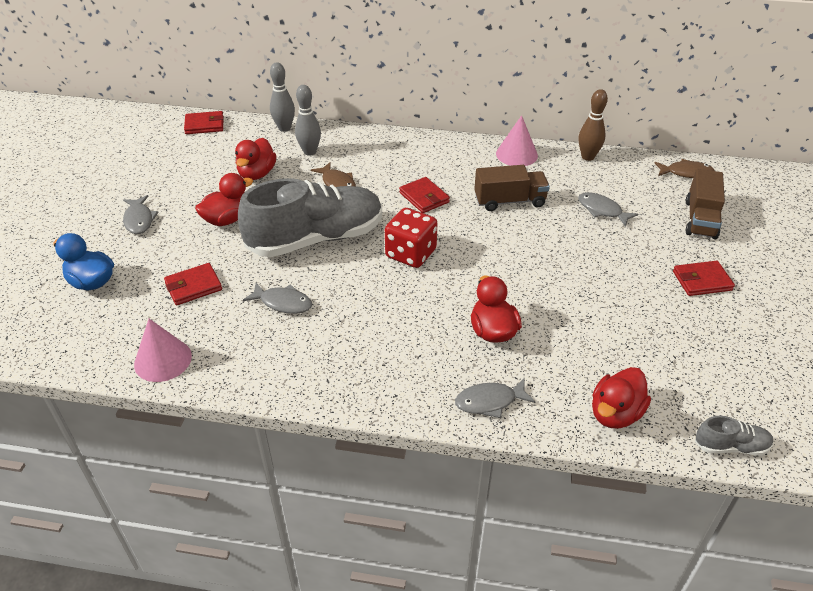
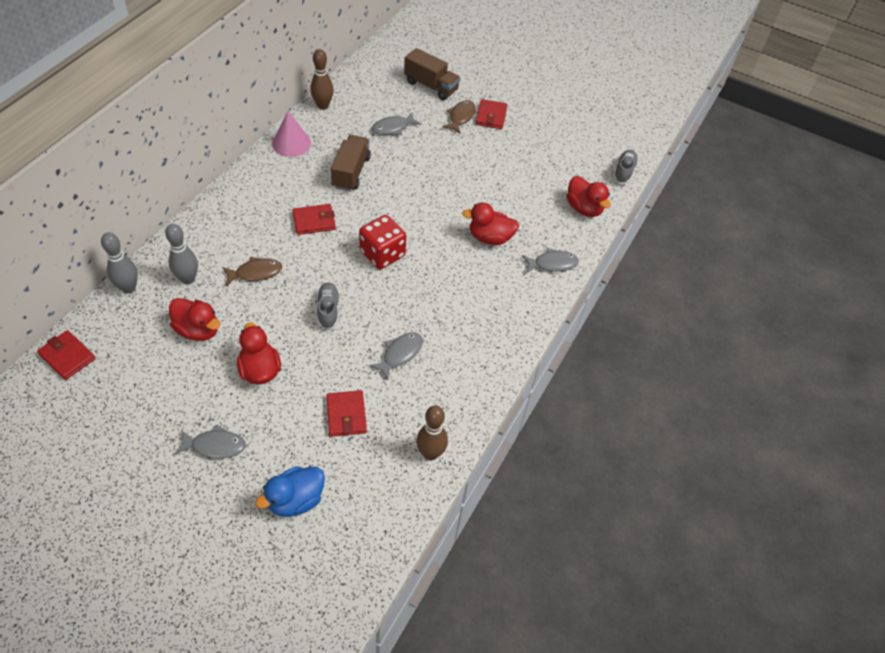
camera: 75 degrees left, 10 degrees up
(163, 360) = (430, 453): pink cone -> brown bowling pin
(204, 125) = (67, 356): red wallet -> red wallet turned 60 degrees counterclockwise
(316, 239) = (328, 310): grey shoe -> grey shoe, size x0.41
(489, 402) = (552, 264): grey fish -> grey fish turned 105 degrees counterclockwise
(686, 173) = (376, 66): brown fish -> brown fish (461, 117)

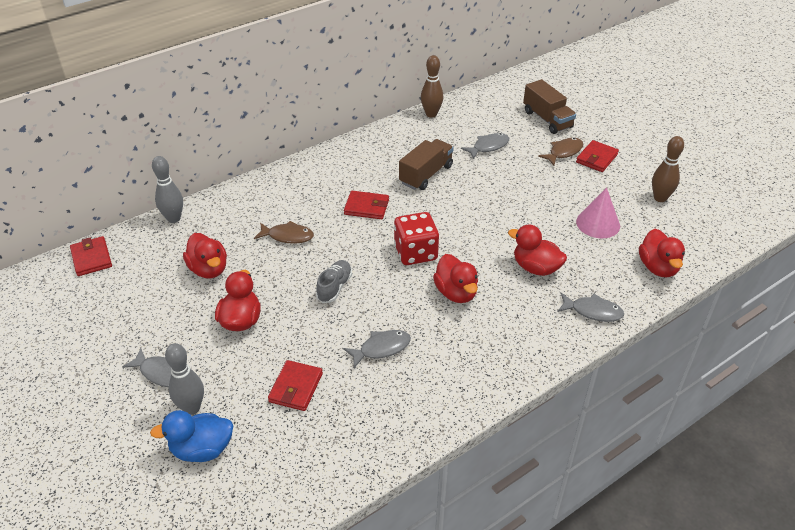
camera: 30 degrees right, 10 degrees down
(188, 279) = (226, 225): grey bowling pin -> grey bowling pin (192, 408)
(291, 143) = (384, 138): pink cone -> pink cone (598, 223)
(393, 128) = (488, 147): grey fish -> grey fish turned 150 degrees clockwise
(430, 453) = (358, 455): brown bowling pin -> brown bowling pin (660, 198)
(436, 282) = (456, 293): none -> red duck
(624, 172) = (725, 244): grey shoe -> none

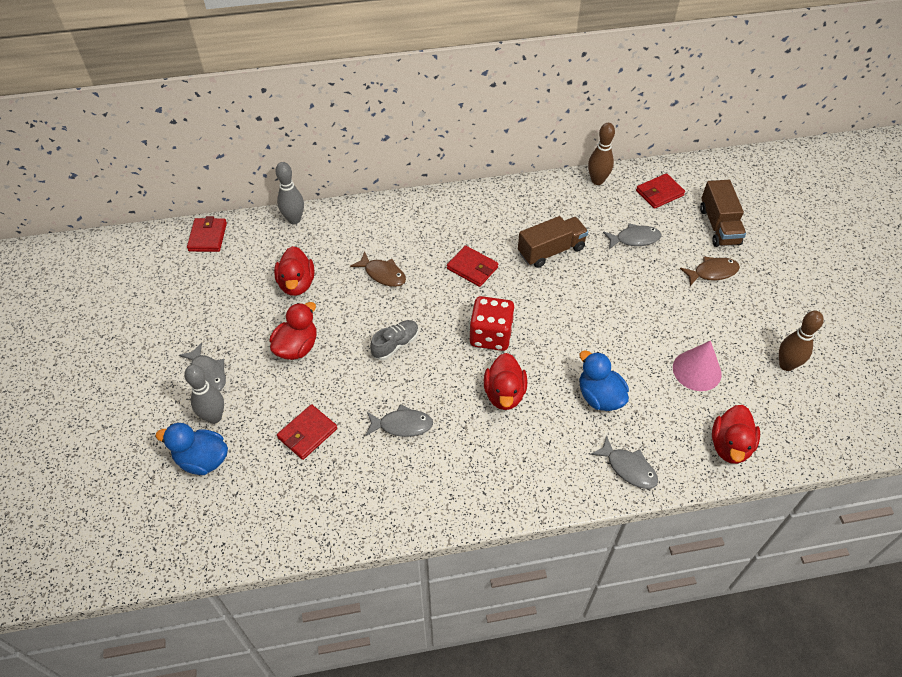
camera: 25 degrees right, 10 degrees up
(535, 268) = (599, 397): red duck -> blue duck
(596, 158) = (744, 292): red wallet -> red wallet (659, 193)

